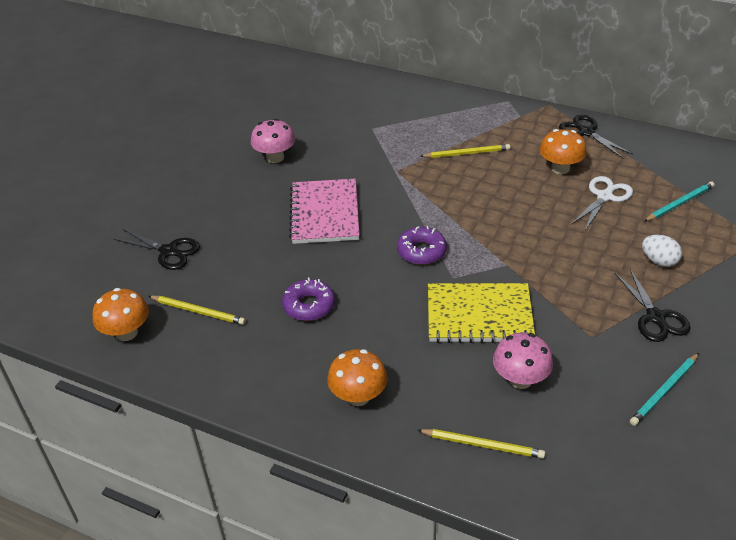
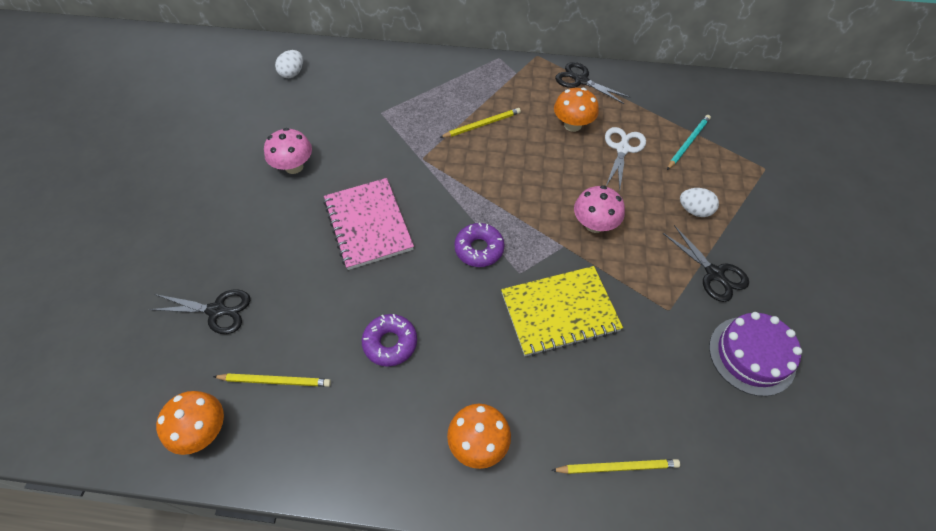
camera: 20 degrees left, 15 degrees up
(302, 85) = (292, 73): none -> white egg
(520, 379) = (623, 378): pink mushroom -> pink mushroom (594, 224)
(664, 391) = (752, 355): turquoise pencil -> purple cake

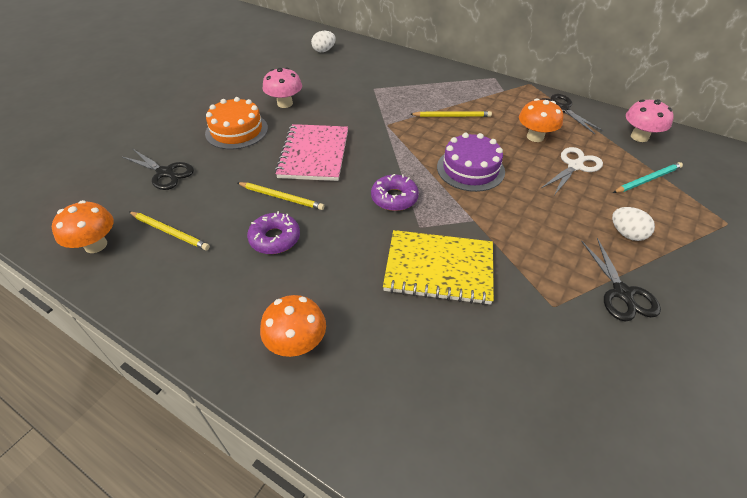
camera: 25 degrees right, 10 degrees down
(262, 224) = (236, 130): none -> orange cake
(594, 224) = (514, 213): pink mushroom -> pink mushroom (639, 137)
(617, 467) = (418, 423): yellow pencil -> yellow pencil (281, 197)
(752, 355) = (630, 382): purple cake -> purple cake (470, 169)

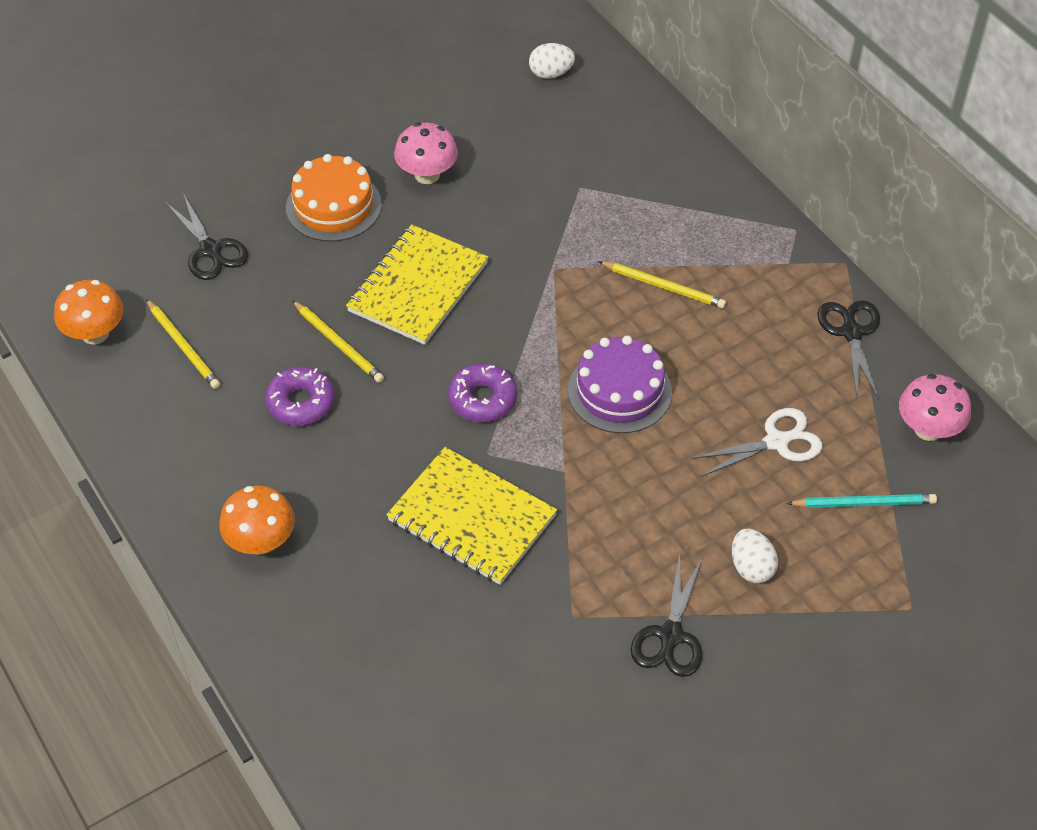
camera: 25 degrees right, 5 degrees up
(314, 154) = (418, 287): pink notebook -> yellow notebook
(535, 137) = (761, 370): orange mushroom -> none

